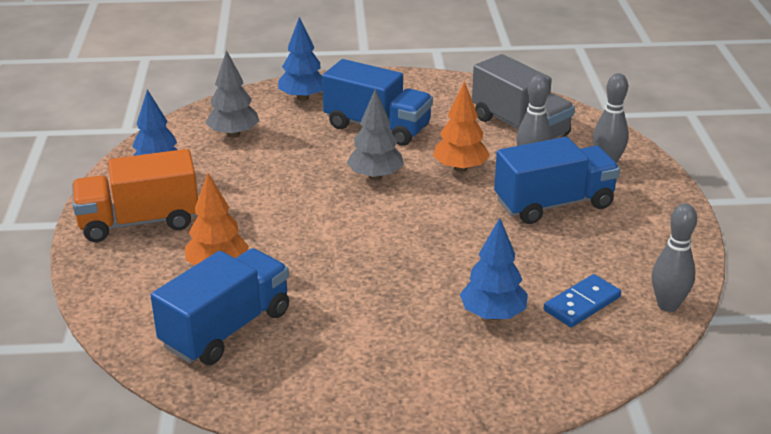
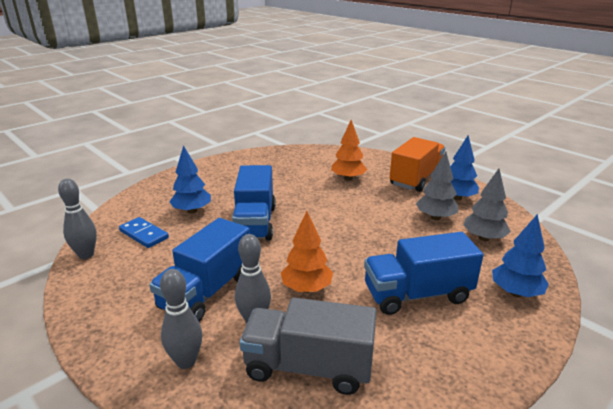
camera: 140 degrees right, 5 degrees down
(226, 329) = (304, 164): blue truck -> blue truck (254, 223)
(375, 176) = (352, 253): grey tree -> grey tree (435, 217)
(582, 304) = (144, 234): blue domino -> blue domino turned 60 degrees counterclockwise

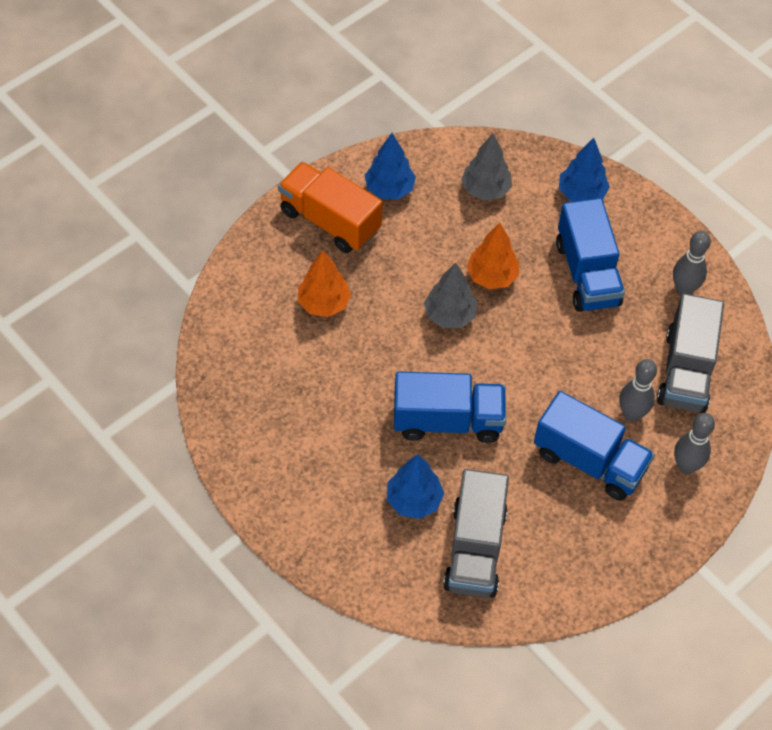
camera: 90 degrees left, 30 degrees up
(86, 255) = (521, 606): grey bowling pin -> grey bowling pin (684, 289)
(144, 234) = (475, 549): blue domino -> grey truck
(306, 288) = (580, 368): orange tree -> orange tree (491, 276)
(435, 217) = (439, 224): grey tree -> grey tree (450, 315)

